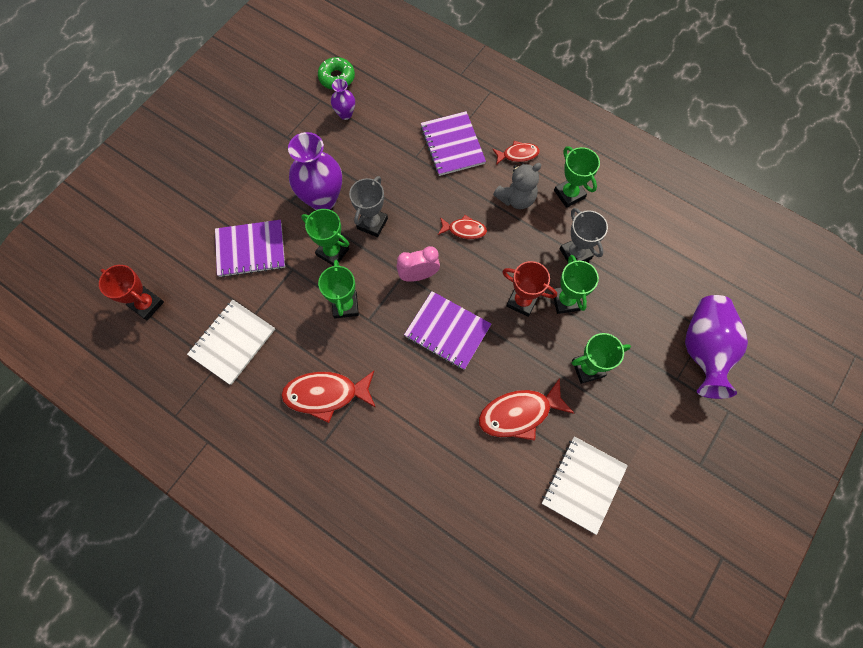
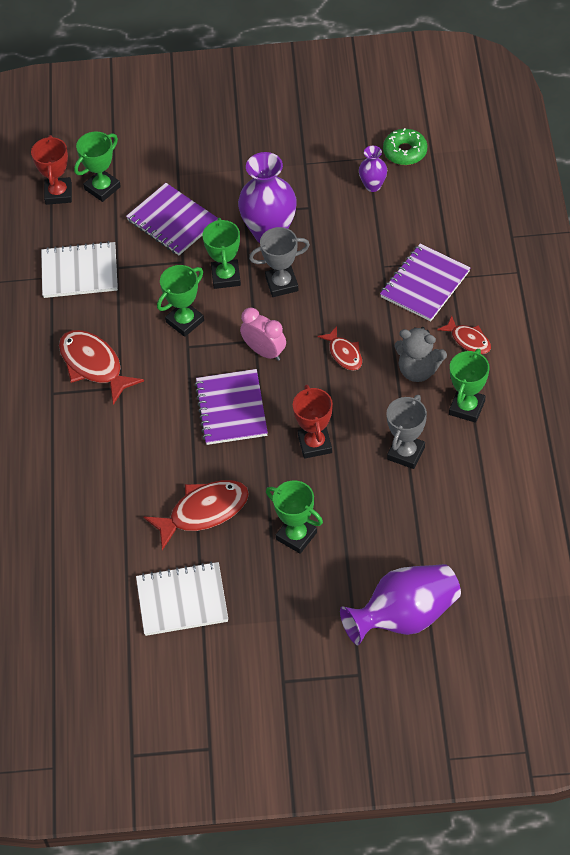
camera: 55 degrees right, 15 degrees down
(519, 413) = (204, 512): red fish -> red fish turned 120 degrees clockwise
(566, 301) = (348, 477): green trophy -> green trophy (102, 188)

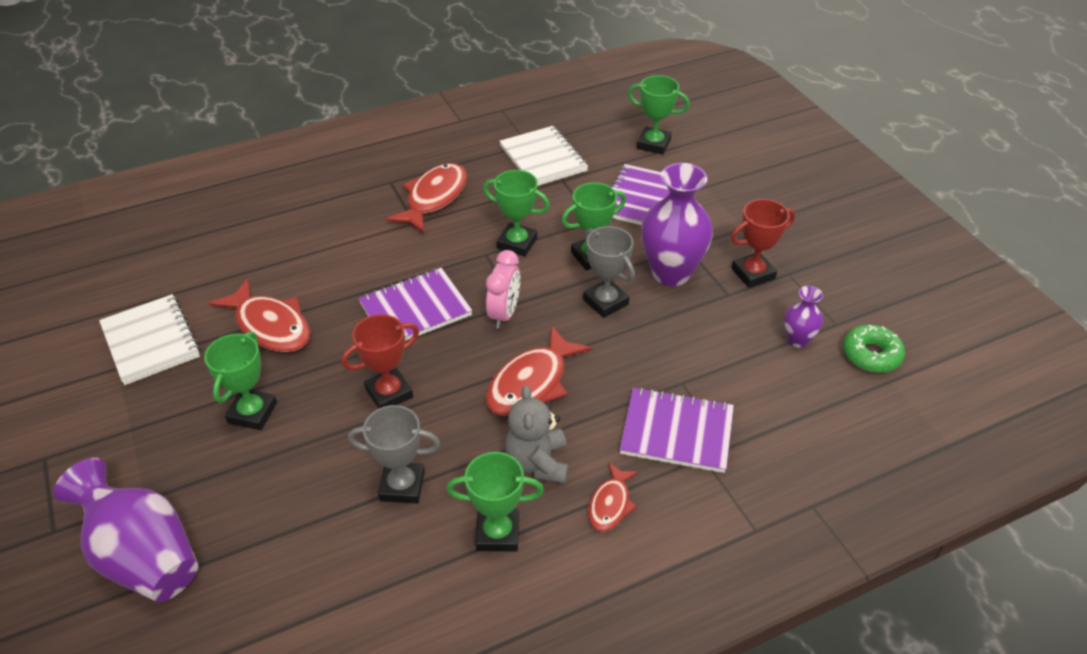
camera: 65 degrees right, 10 degrees down
(58, 194) = (629, 121): red trophy -> red trophy (753, 273)
(344, 354) = (531, 383): red fish -> red fish, size x1.75

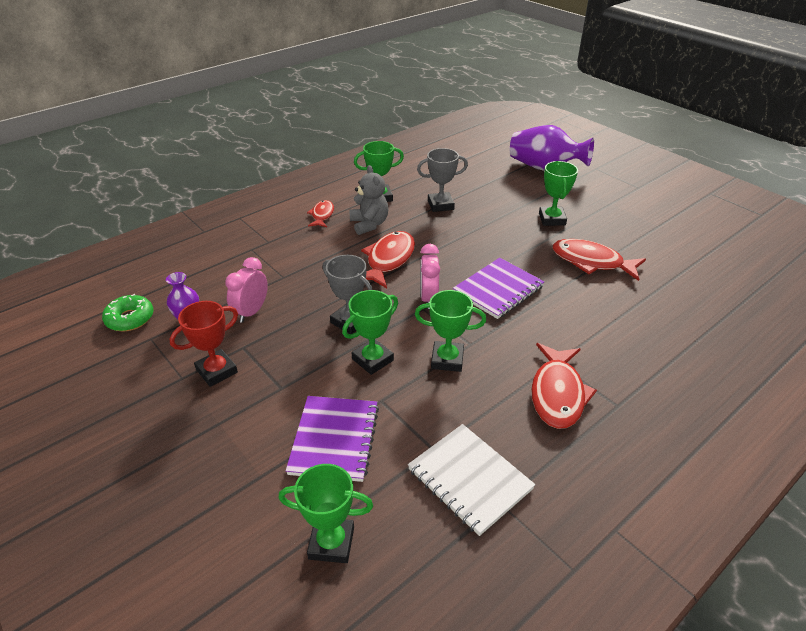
camera: 165 degrees right, 5 degrees down
(151, 341) = (658, 241): white notebook -> none
(389, 393) = (478, 240): red trophy -> none
(671, 273) = (295, 357): purple vase -> none
(677, 432) = (285, 250): purple notebook -> none
(721, 336) = (251, 312): none -> pink clock

